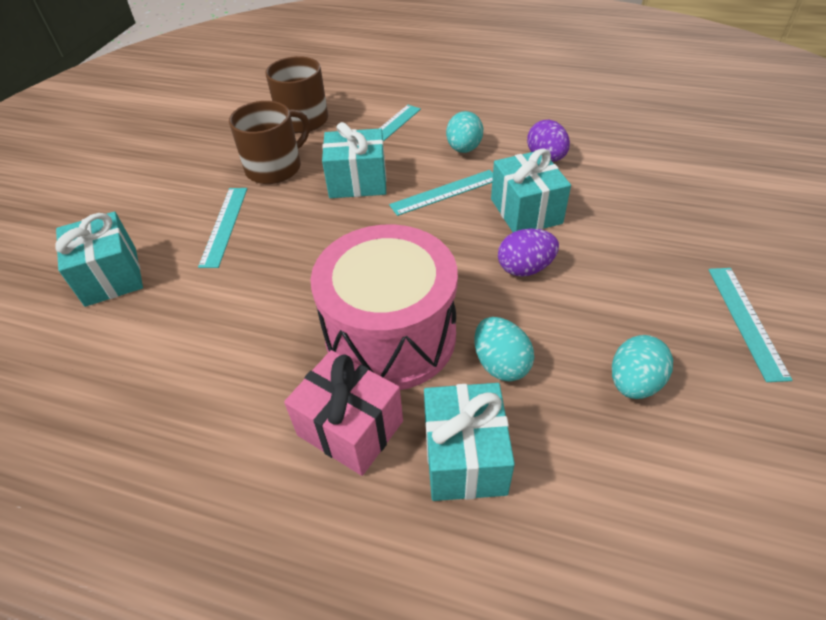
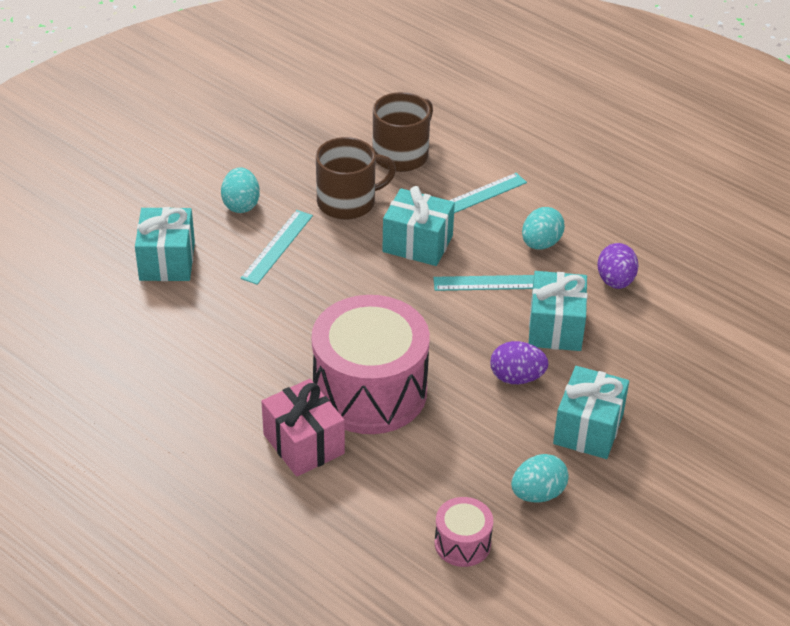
camera: 20 degrees right, 5 degrees down
(464, 457) = (375, 492): turquoise gift -> turquoise gift (588, 429)
(500, 364) = (443, 443): turquoise egg -> turquoise egg (241, 205)
(602, 482) = (462, 543): none -> pink drum
(746, 320) = (671, 486): turquoise ruler -> none

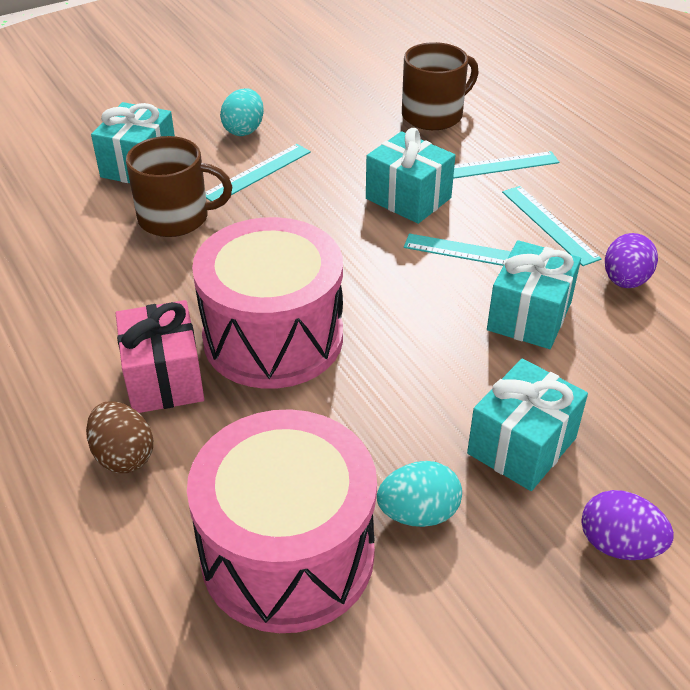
camera: 20 degrees right, 0 degrees up
(308, 509) = (123, 456): none -> brown egg
(348, 202) = (354, 146): brown mug -> brown mug (175, 218)
(462, 543) = (287, 554): pink drum -> pink drum, size x2.21
(516, 378) = (456, 362): purple egg -> purple egg (618, 545)
(541, 243) = (549, 224): turquoise egg -> turquoise ruler

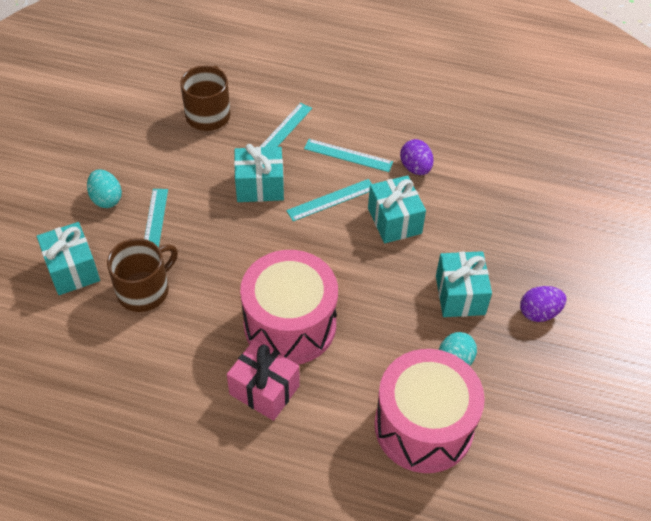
camera: 45 degrees left, 10 degrees up
(123, 456) = (297, 444): brown egg -> none

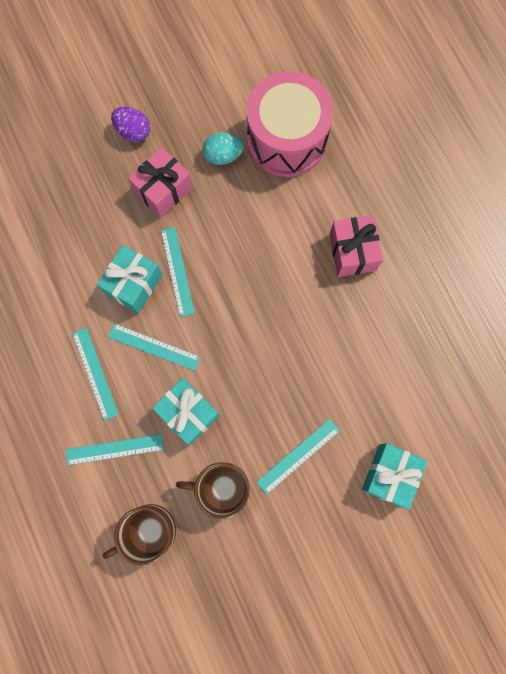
camera: 130 degrees left, 25 degrees up
(106, 199) = (308, 521): turquoise egg -> none
(144, 290) = (356, 404): brown mug -> brown mug (222, 488)
(290, 324) = (290, 279): pink drum -> none
(377, 254) = (177, 271): none -> turquoise ruler
(415, 168) = (64, 311): purple egg -> none
(460, 295) = (163, 190): turquoise gift -> pink gift

